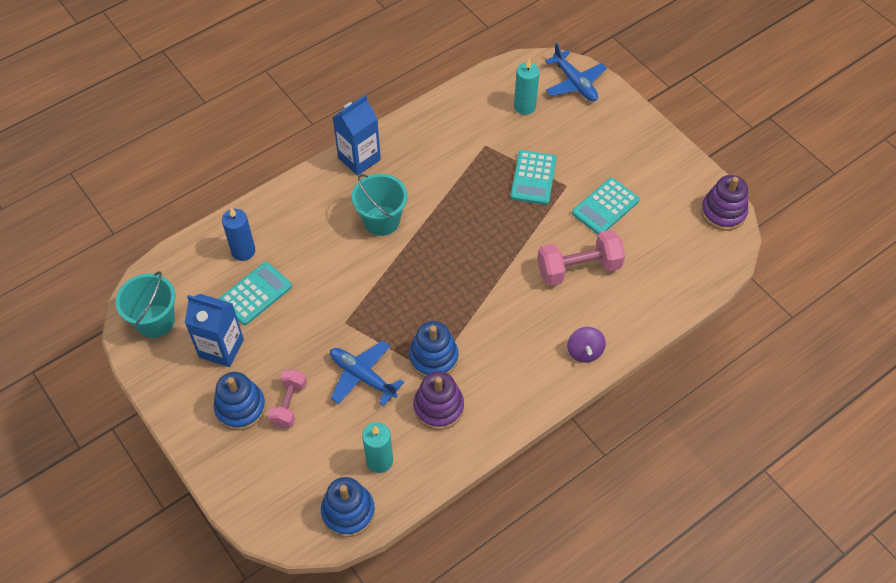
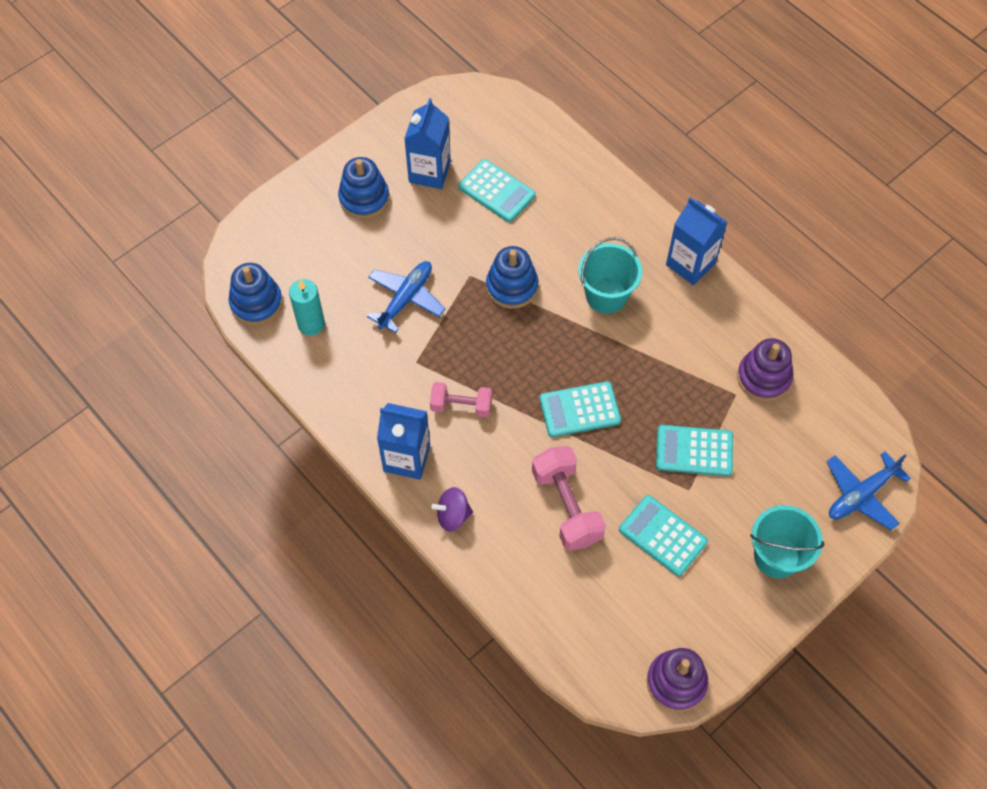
camera: 85 degrees right, 5 degrees up
(155, 321) = (456, 113): turquoise bucket -> turquoise bucket (776, 556)
(243, 251) = (548, 172): blue candle -> none
(289, 404) = (370, 238): pink dumbbell -> pink dumbbell (461, 406)
(433, 357) = (433, 362): blue stacking toy -> blue stacking toy (512, 286)
(438, 407) = (374, 372): purple stacking toy -> purple stacking toy (763, 378)
(490, 251) = (579, 410): none -> turquoise calculator
(524, 106) = (808, 436): turquoise candle -> none
(528, 384) = (407, 458): none -> blue carton

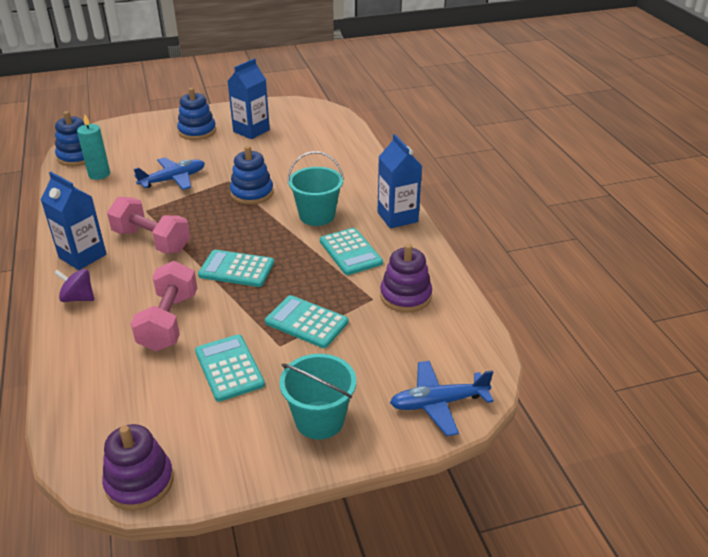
camera: 25 degrees right, 25 degrees down
(461, 406) = (151, 241): pink dumbbell -> pink dumbbell, size x1.57
(496, 191) = (287, 149): turquoise calculator -> turquoise calculator (350, 252)

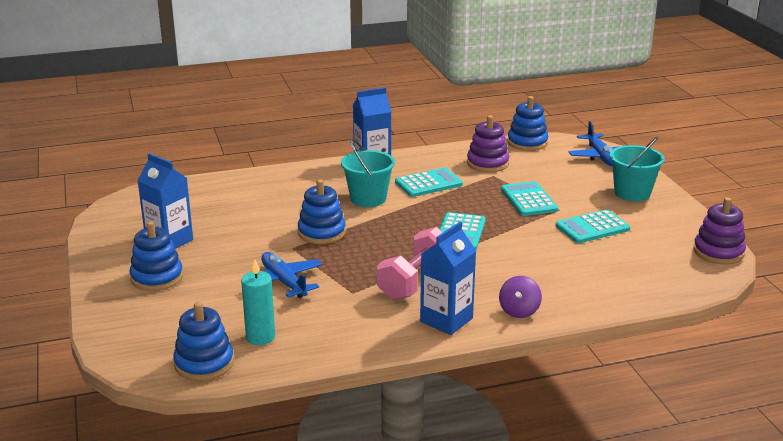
camera: 90 degrees left, 10 degrees down
(169, 322) = (543, 258): pink dumbbell -> none
(306, 322) = (529, 200): turquoise calculator -> turquoise calculator turned 135 degrees clockwise
(475, 334) = (527, 142): none -> blue stacking toy

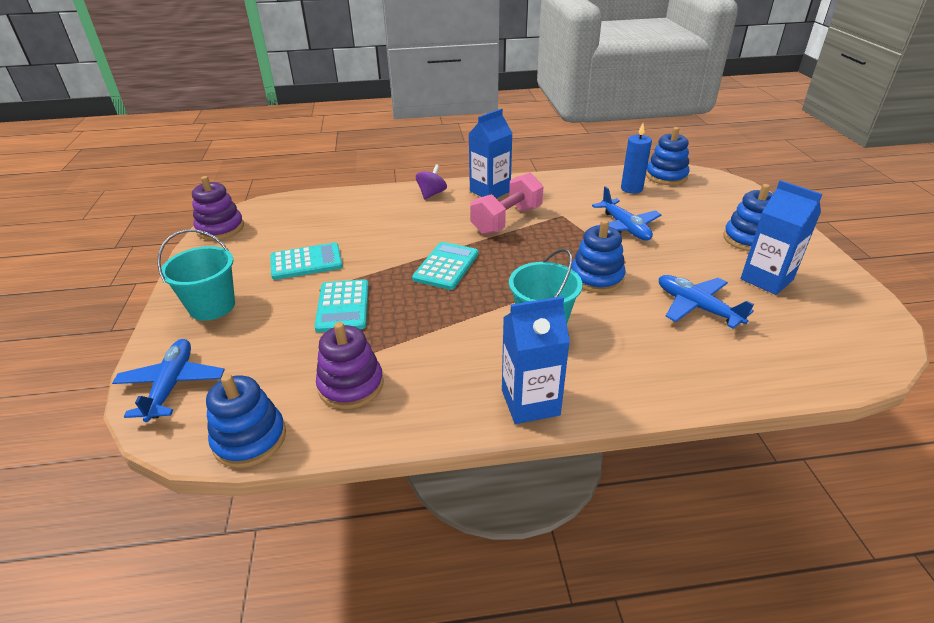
camera: 170 degrees left, 10 degrees up
(243, 217) = (696, 307): none -> blue plane
(260, 337) = (631, 189): turquoise candle -> blue candle
(428, 183) = (455, 347): turquoise calculator -> none

